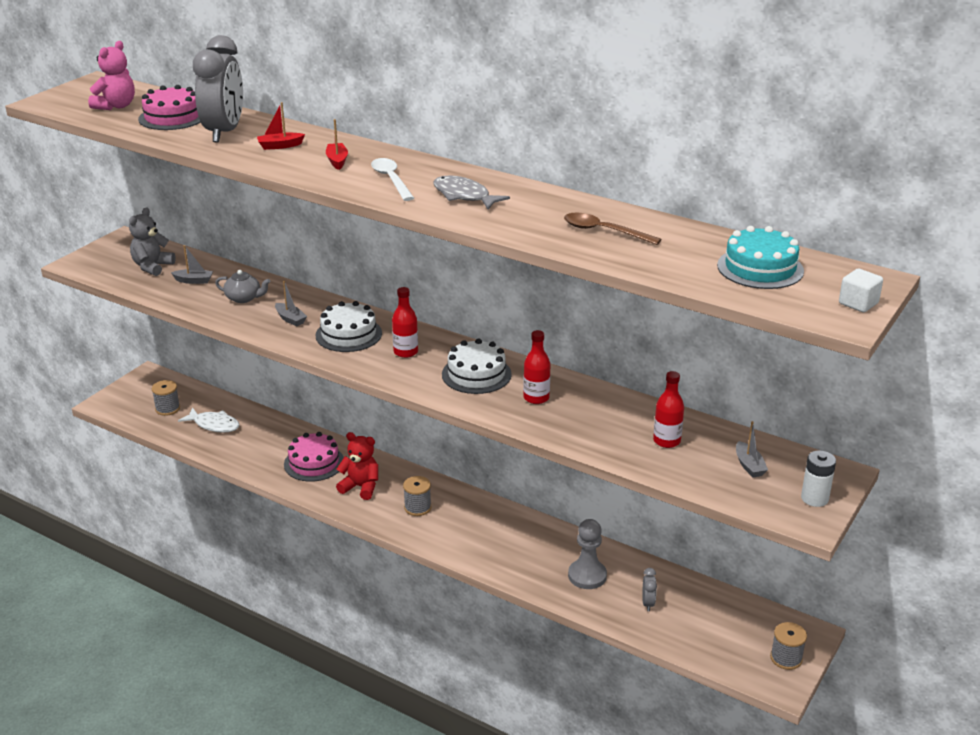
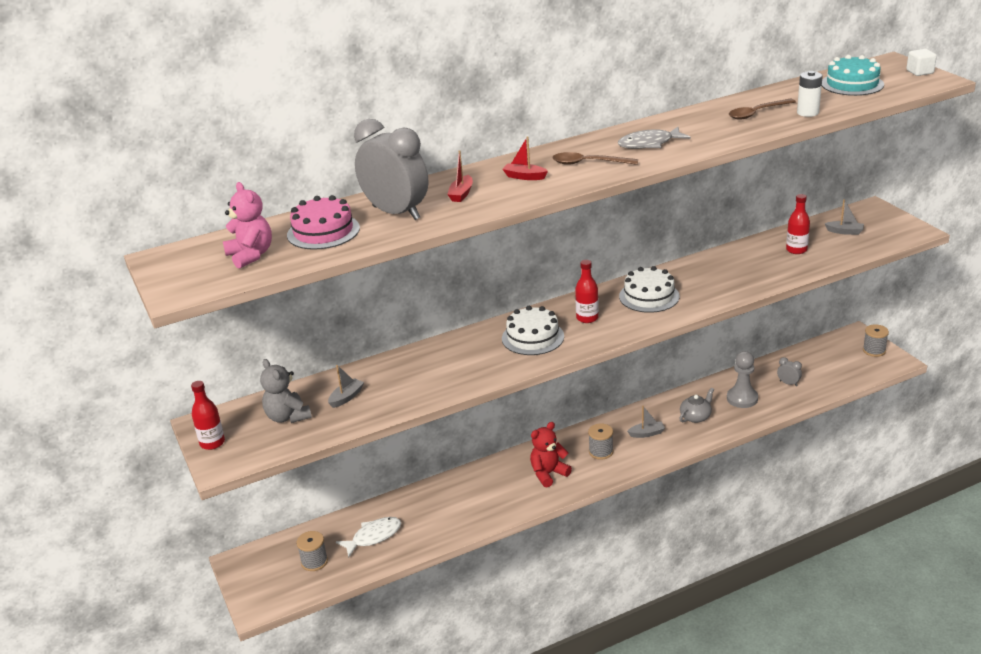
camera: 55 degrees left, 0 degrees up
(244, 298) = (412, 376): grey teapot -> grey teapot (696, 417)
(290, 319) = (477, 360): grey boat -> grey boat (646, 433)
(314, 463) = (490, 490): pink cake -> none
(391, 180) = (588, 163): white spoon -> brown spoon
(536, 398) = (703, 281): red bottle -> red bottle (212, 443)
(814, 498) = (894, 222): white battery -> white battery (807, 113)

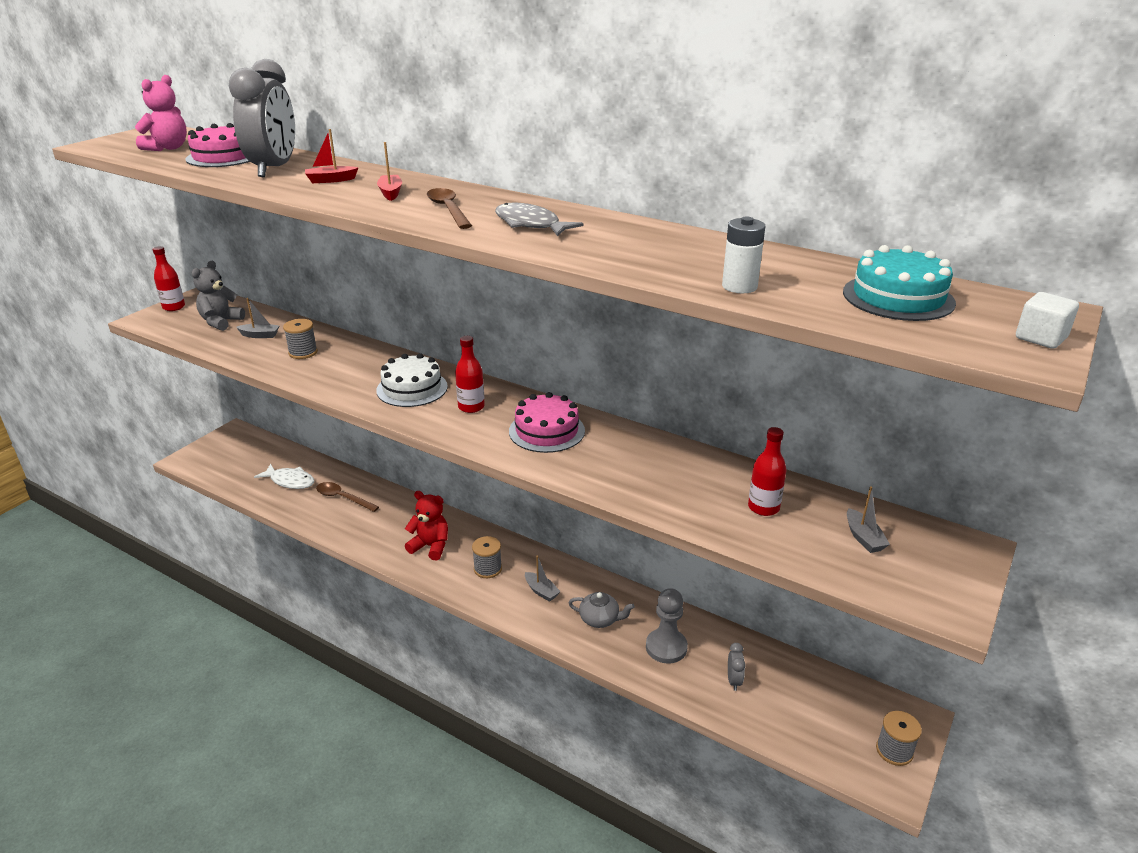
camera: 55 degrees right, 0 degrees up
(314, 562) = (247, 465): grey spool -> grey spool (303, 352)
(649, 296) = (546, 431): white cake -> pink cake
(757, 113) = (697, 259): brown spoon -> brown spoon (343, 498)

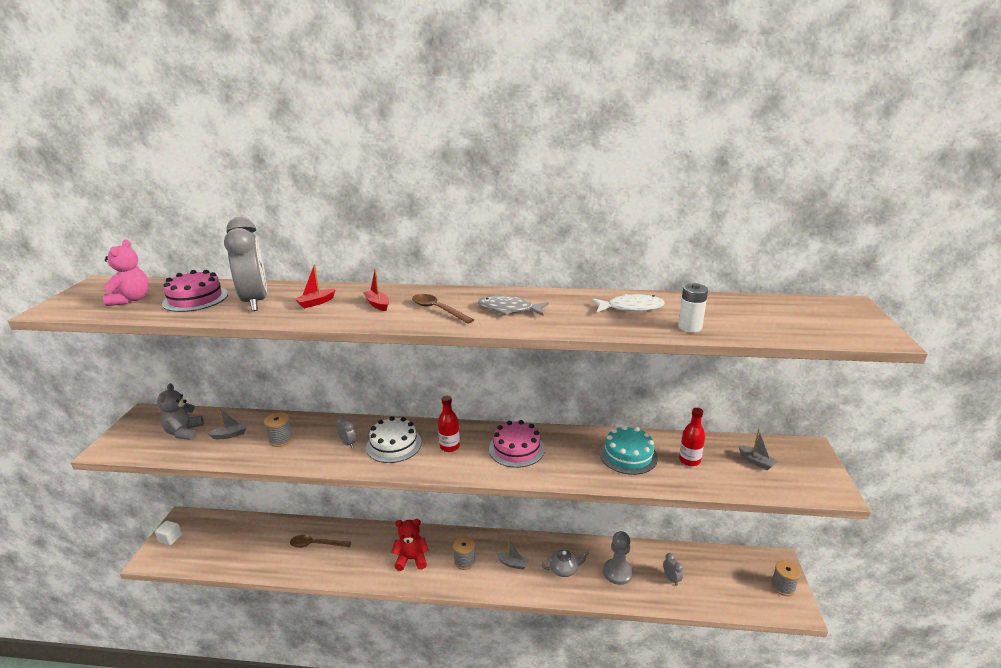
camera: 25 degrees left, 5 degrees down
(174, 307) = (127, 430): red bottle -> none
(290, 481) = (261, 545): white fish -> white fish (631, 308)
(365, 374) = (348, 443): none -> grey clock
(898, 297) = (776, 314): turquoise cake -> turquoise cake (628, 455)
(1040, 338) = (869, 323): white cube -> white cube (170, 538)

